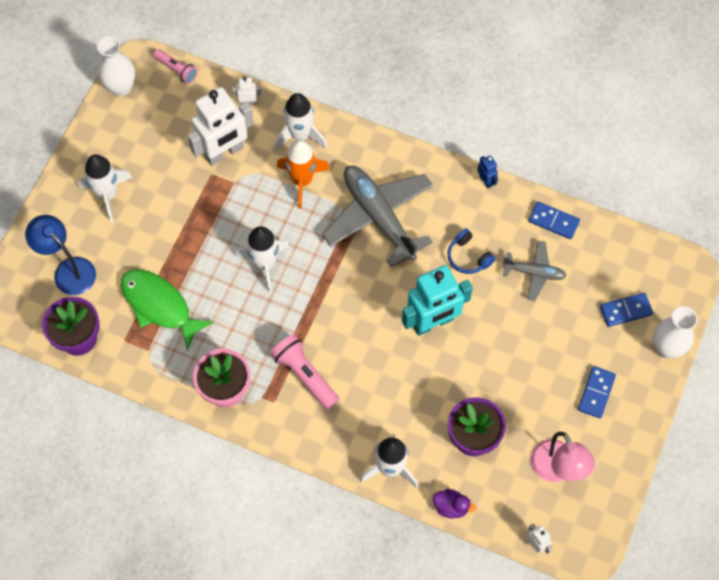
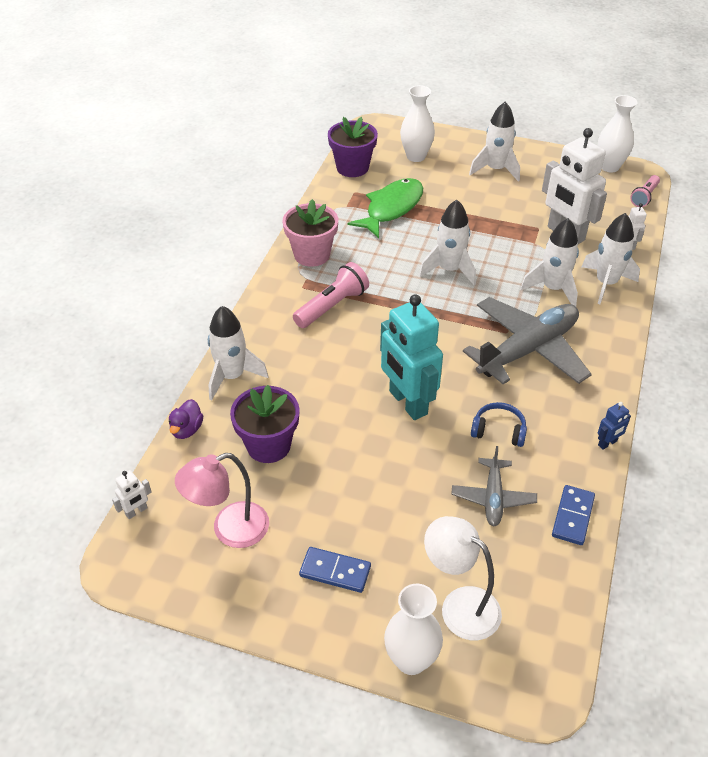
camera: 85 degrees right, 20 degrees down
(68, 270) = (416, 156): blue lamp -> white vase
(302, 181) = (552, 289): orange rocket -> white rocket
(468, 257) = (498, 431): blue headphones -> blue headphones turned 60 degrees clockwise
(626, 311) = (460, 605): blue domino -> white lamp

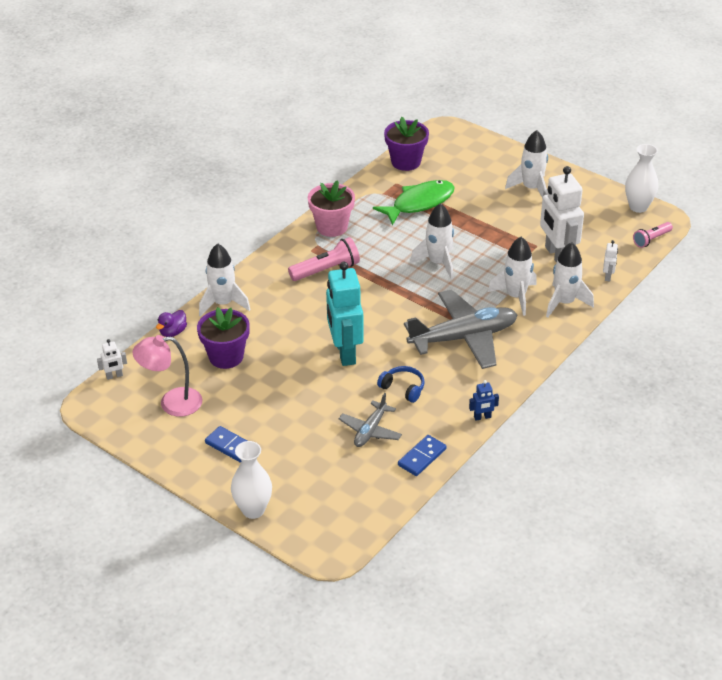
camera: 20 degrees right, 5 degrees down
(416, 156) = (467, 163): white vase -> none
(460, 605) = (305, 488): white lamp -> none

